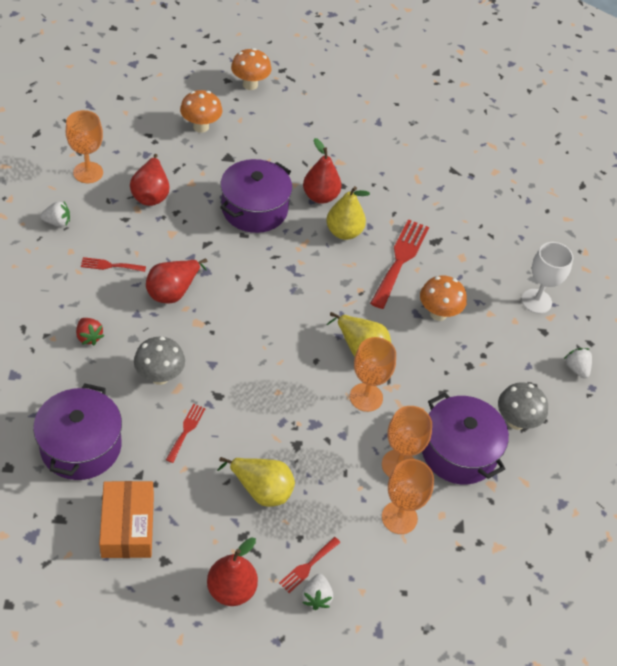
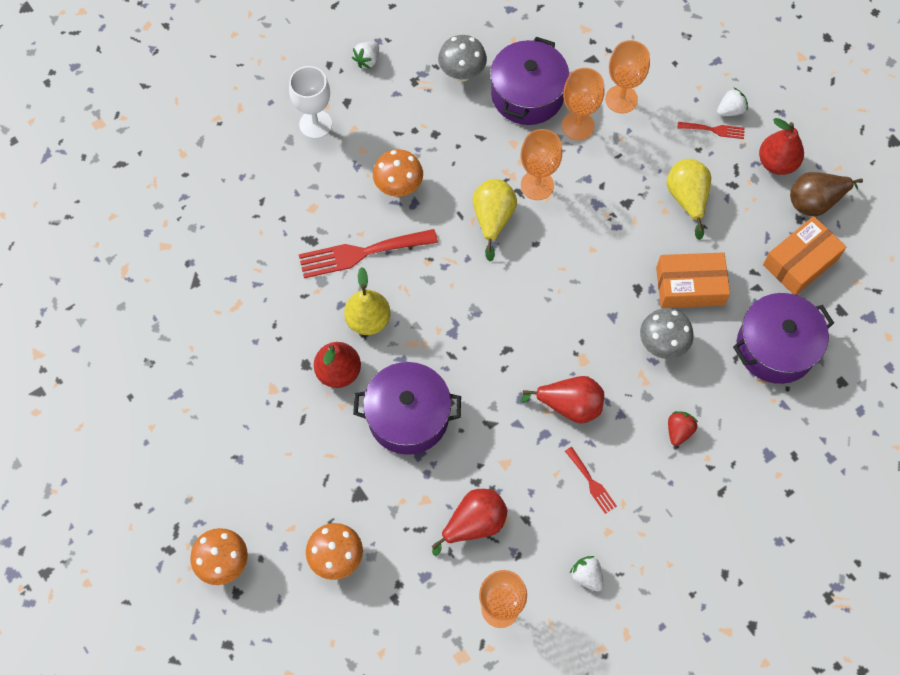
camera: 120 degrees left, 15 degrees up
(167, 588) = (815, 202): none -> brown pear
(186, 430) = (690, 286): red fork -> orange box

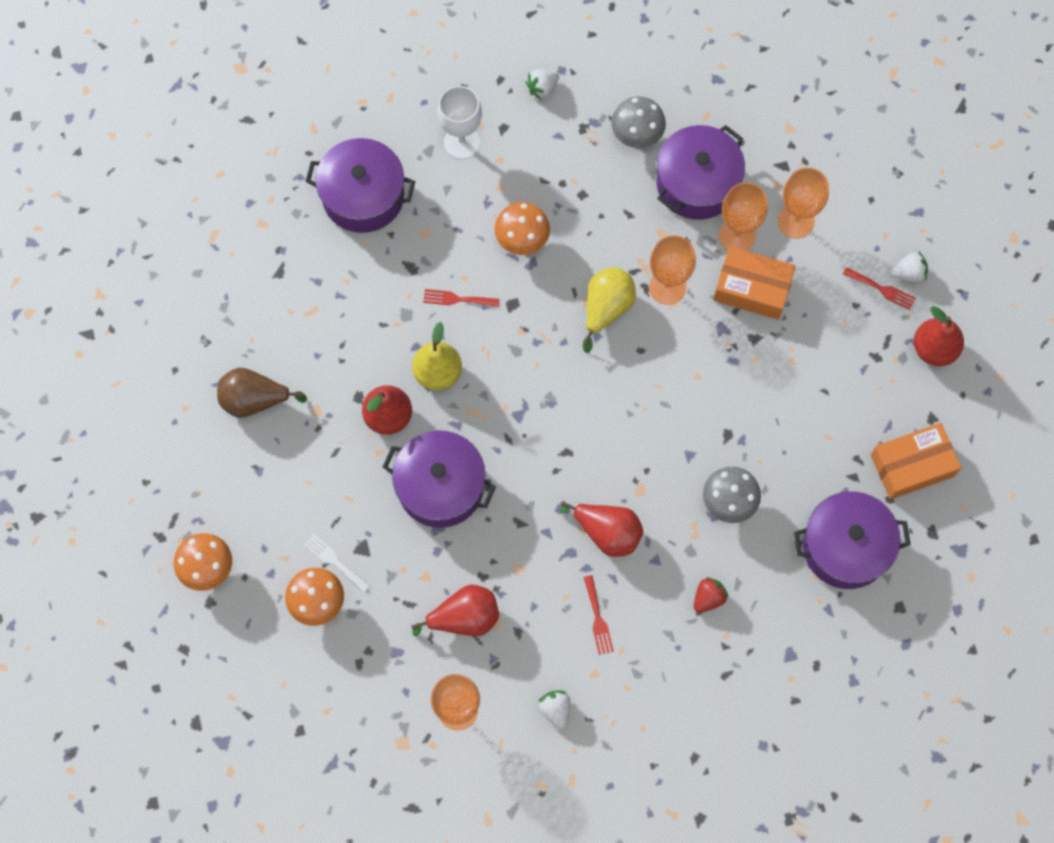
camera: 20 degrees right, 5 degrees up
(246, 194) = (363, 196): none -> purple pot
(338, 515) = (334, 561): none -> white fork
(361, 253) = (457, 299): red fork -> red fork, size x0.50
(687, 199) = (820, 356): yellow pear -> none
(690, 286) = (783, 451): orange box -> orange box (752, 288)
(815, 202) = (957, 405): brown pear -> brown pear (255, 400)

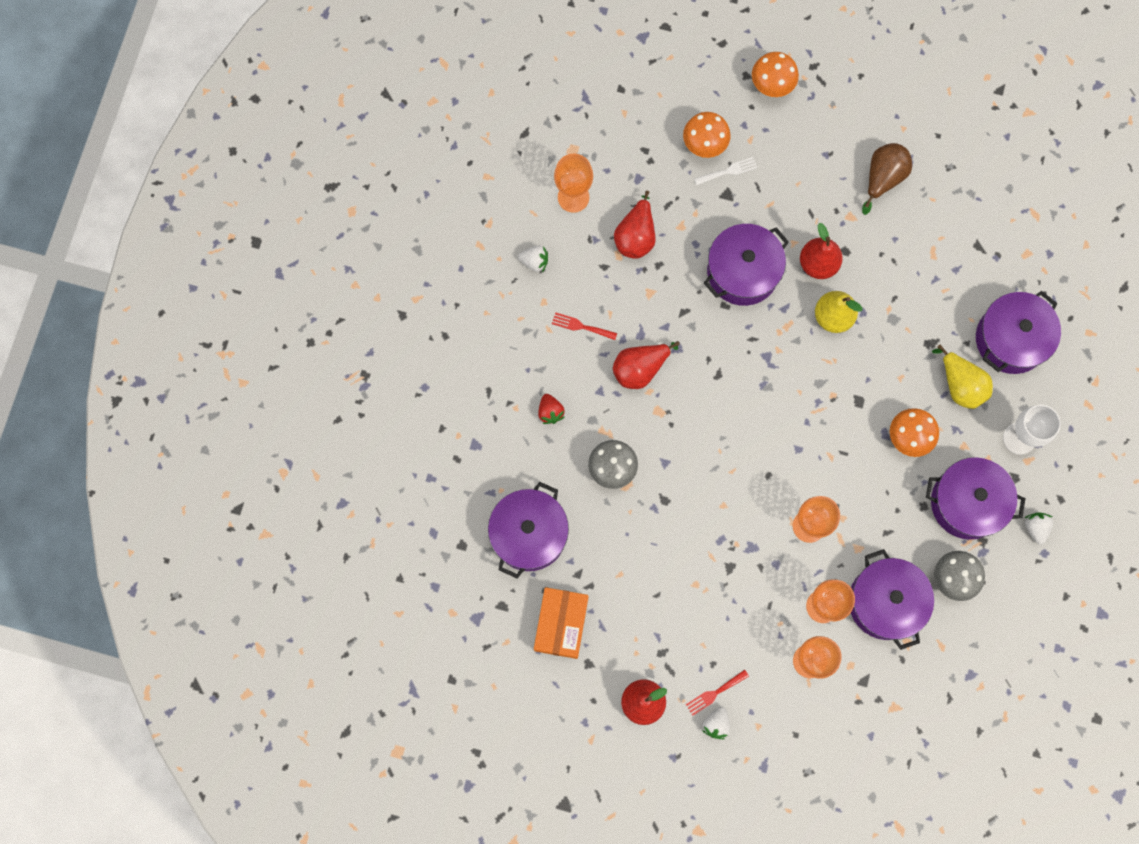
camera: 120 degrees right, 5 degrees up
(457, 299) = (885, 363): red fork -> none
(555, 158) = (967, 503): none -> purple pot
(606, 309) = (816, 469): yellow pear -> yellow pear (960, 385)
(752, 288) = (771, 591): orange box -> none

